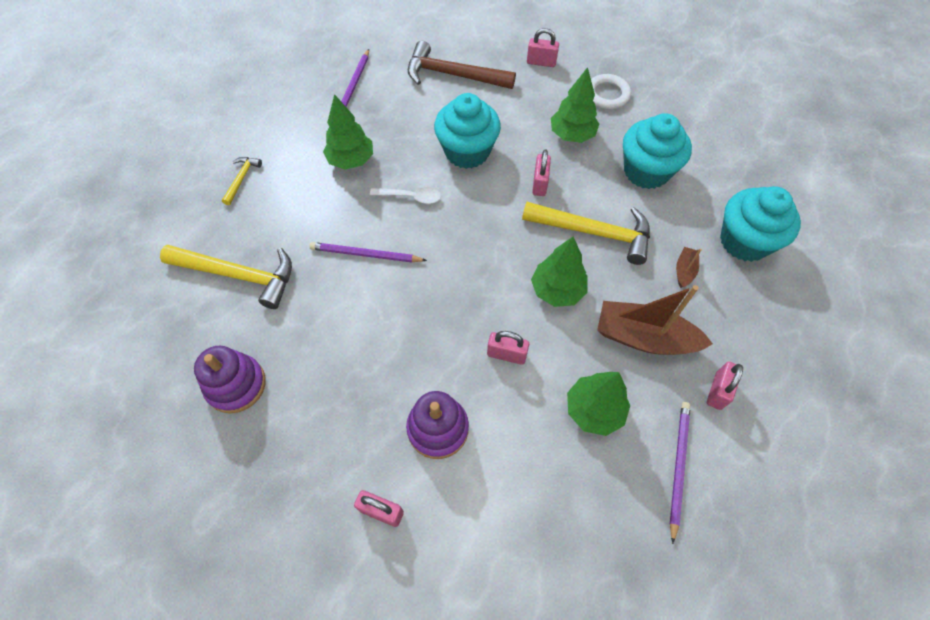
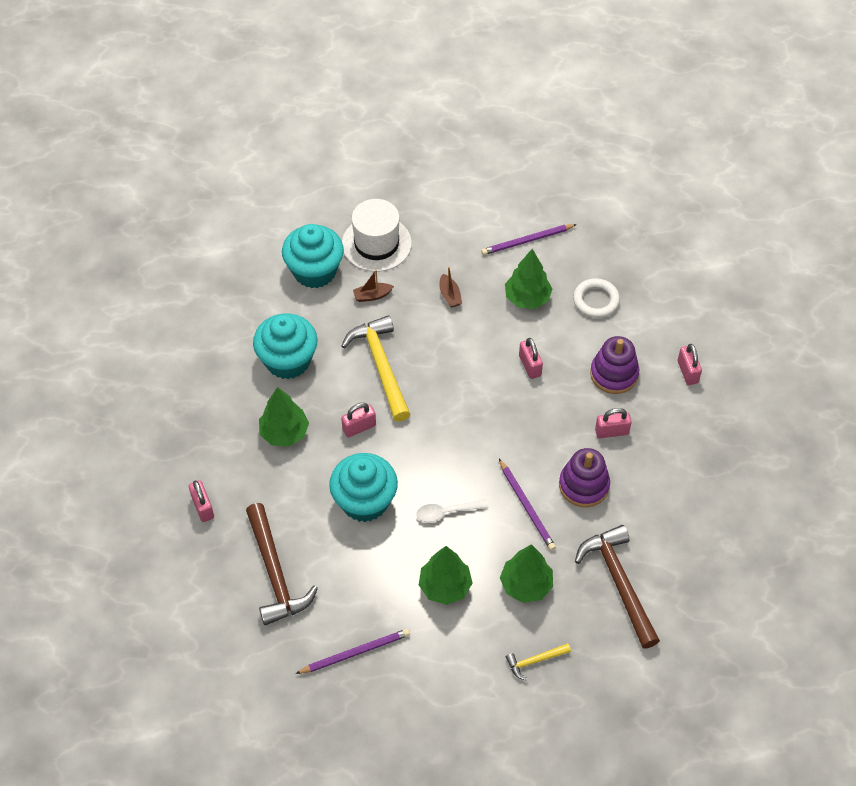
camera: 125 degrees left, 5 degrees down
(236, 385) = (693, 512): purple stacking toy -> purple stacking toy (584, 485)
(238, 275) = (619, 583): yellow hammer -> brown hammer
(411, 197) = (447, 512): white spoon -> white spoon turned 75 degrees counterclockwise
(557, 290) = (453, 363): green tree -> green tree (526, 585)
(607, 95) = (212, 431): white ring -> white ring (596, 300)
(644, 337) = (450, 295): brown boat -> brown boat, size x0.46
(718, 391) = (457, 241): pink padlock -> pink padlock (611, 432)
(754, 312) = (376, 243): none -> white hat

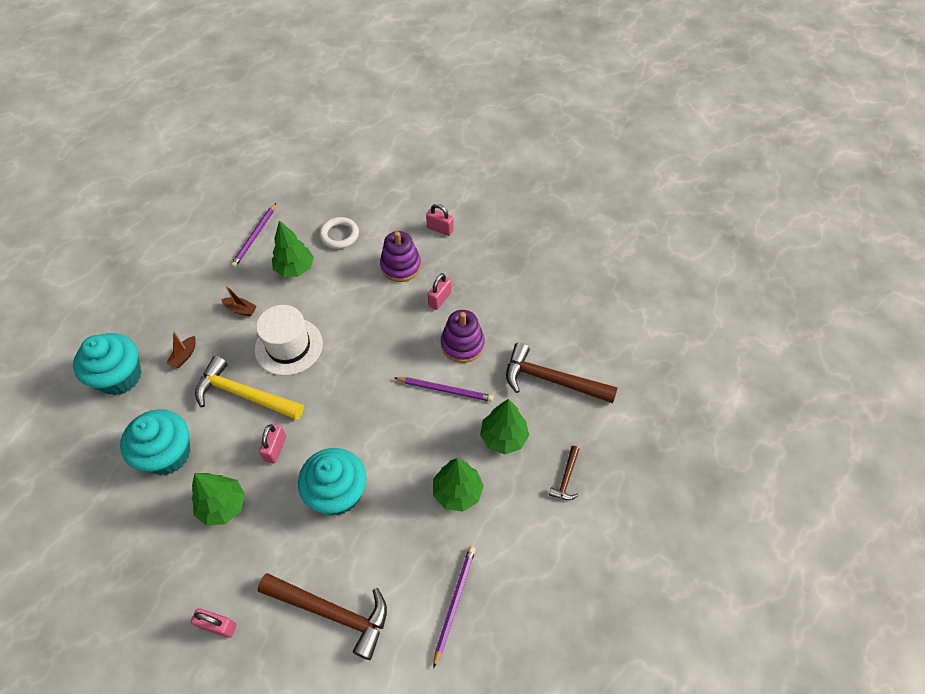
camera: 50 degrees left, 0 degrees up
(376, 243) = (149, 321): white hat -> white hat (289, 346)
(447, 512) = (401, 444): white spoon -> none
(530, 366) = (344, 306): pink padlock -> none
(535, 661) = (566, 478): yellow hammer -> brown hammer

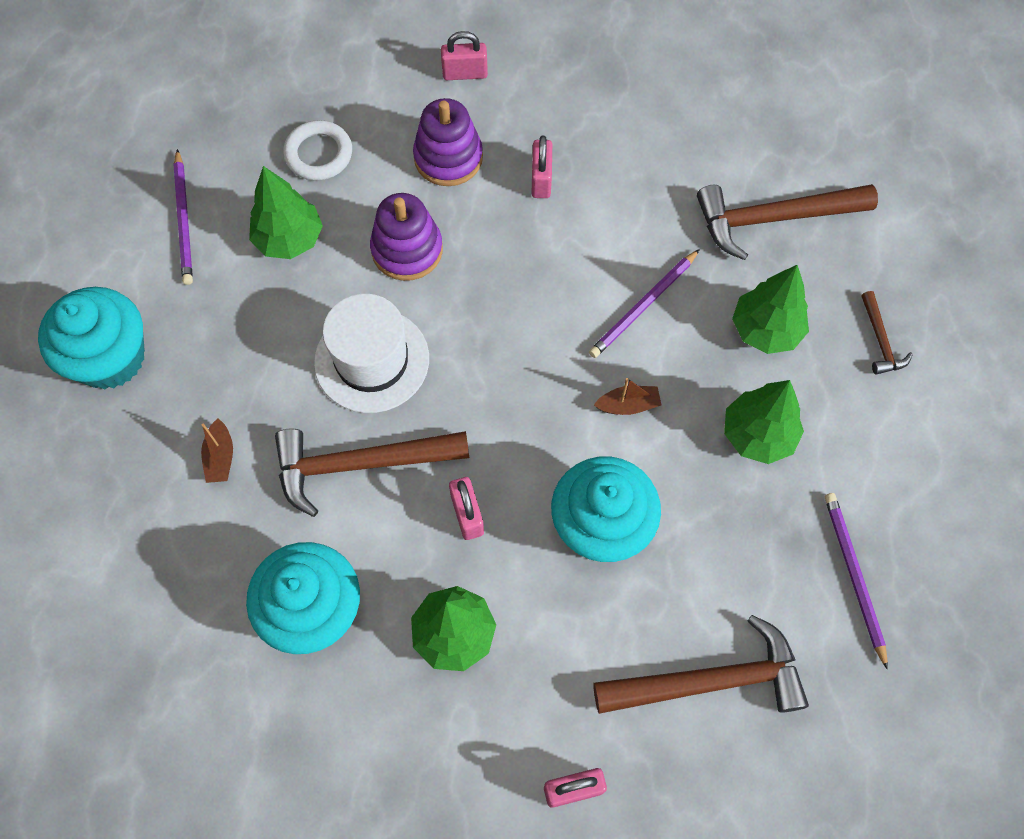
camera: 30 degrees left, 10 degrees up
(120, 377) = (142, 542): turquoise cupcake -> turquoise cupcake (110, 358)
(241, 309) = (253, 343): brown boat -> brown boat (628, 405)
(244, 395) = (360, 465): yellow hammer -> brown hammer
(445, 390) = (643, 306): purple pencil -> purple pencil turned 150 degrees clockwise
(462, 344) = (620, 230): purple stacking toy -> purple stacking toy (407, 250)

